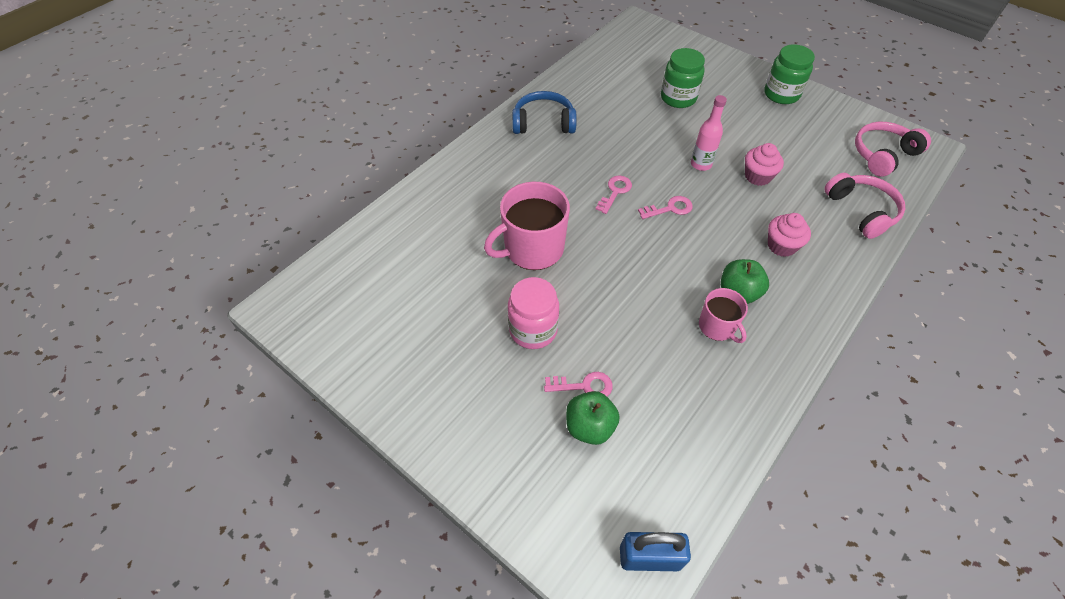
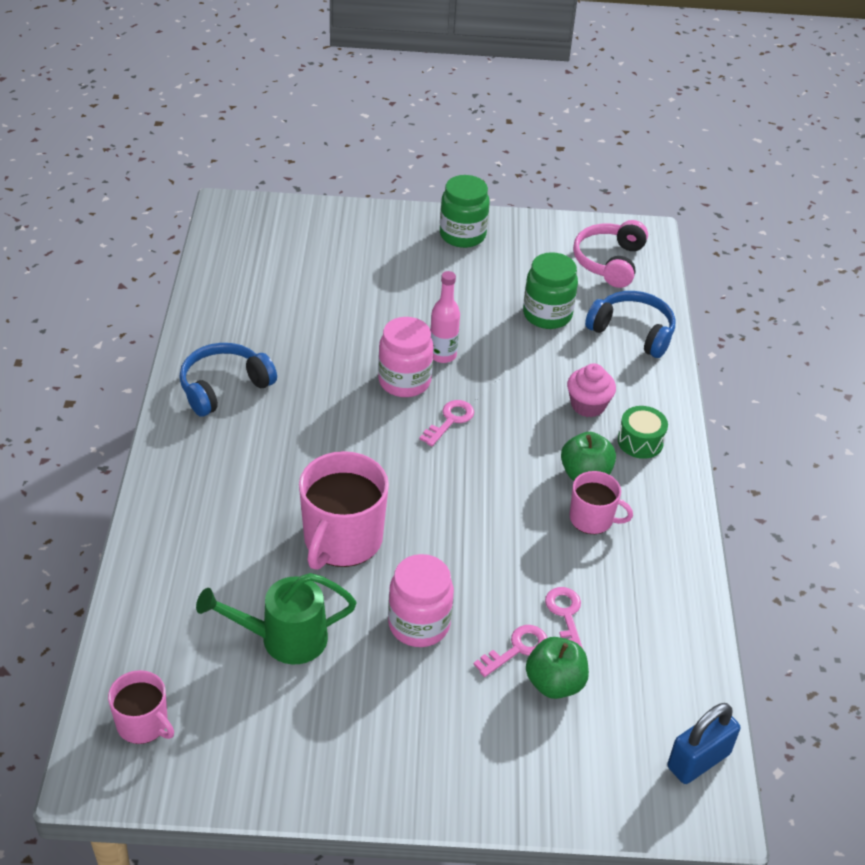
camera: 40 degrees left, 10 degrees down
(324, 294) = (143, 724): none -> pink mug
(443, 290) = (283, 639): none -> green watering can
(615, 192) = (377, 430): pink key -> pink key (565, 615)
(660, 169) = (404, 381): none -> pink jar
(678, 98) = (356, 287): green jar -> green jar (547, 315)
(757, 176) = (510, 341): pink cupcake -> none
(802, 291) = (640, 442): none -> green drum
(861, 211) = (632, 332): pink headphones -> blue headphones

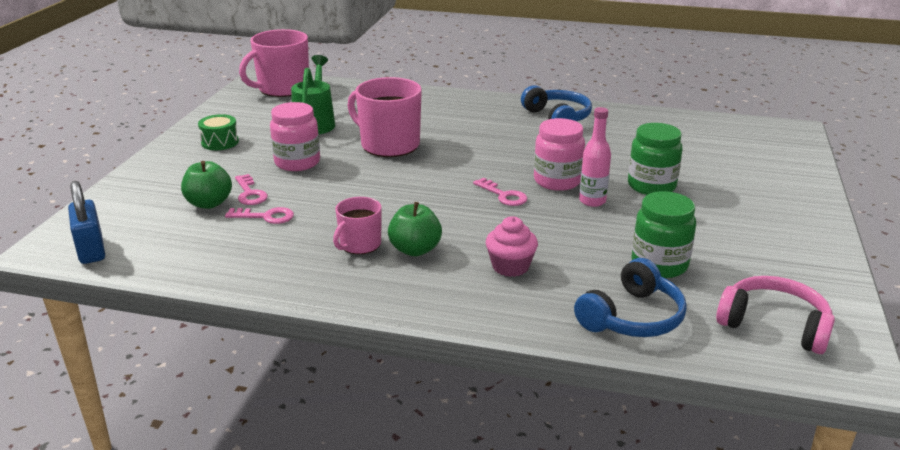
camera: 105 degrees right, 15 degrees down
(143, 724) = (282, 88): pink mug -> pink mug, size x1.76
(462, 235) = (795, 233): green jar -> green jar (651, 186)
(640, 442) = (449, 289): green drum -> green drum (220, 142)

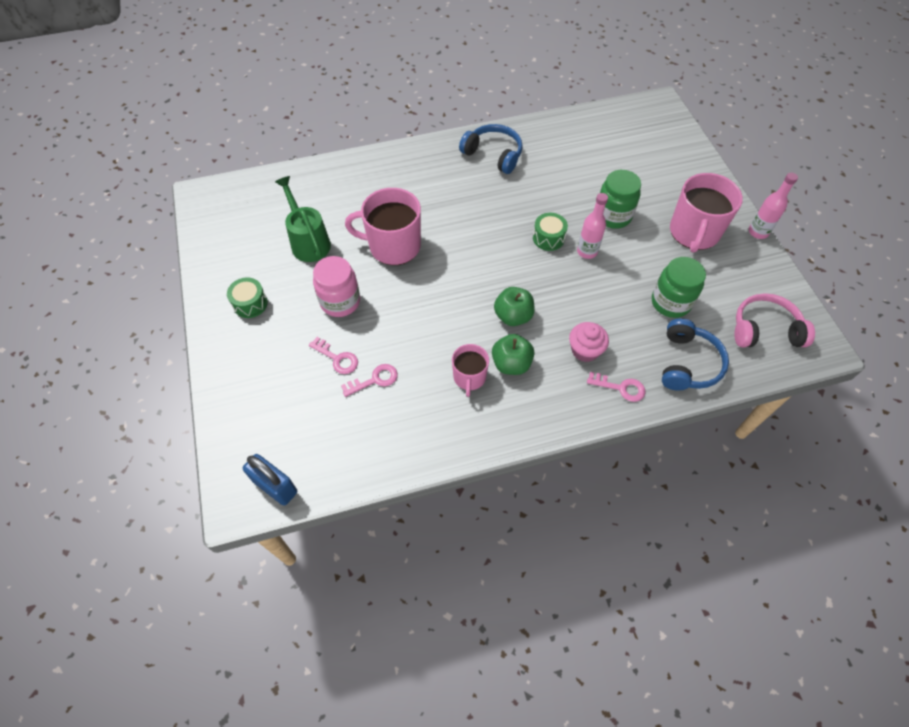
camera: 30 degrees left, 30 degrees up
(209, 203) = (316, 386): green apple -> green apple (513, 316)
(282, 88) = (235, 202): pink mug -> pink mug (694, 232)
(503, 195) = (524, 272): pink key -> pink key (620, 388)
(557, 181) = (548, 238): pink jar -> green drum
(840, 246) = (758, 232): none -> pink bottle

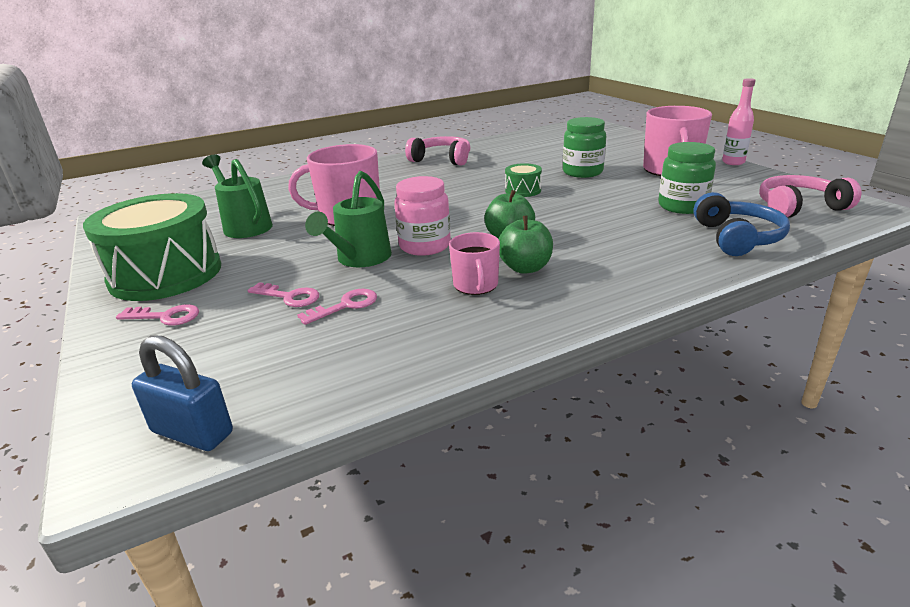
camera: 10 degrees left, 30 degrees down
(250, 304) = (166, 274): green drum -> green drum, size x2.32
(340, 302) = (288, 257): pink jar -> pink jar (425, 246)
(393, 319) = (360, 259): none -> green watering can
(493, 154) = (442, 159): blue headphones -> pink headphones
(585, 350) = (610, 246): pink cupcake -> none
(587, 251) = (569, 192): pink bottle -> none
(620, 388) = (673, 264): pink key -> pink key (165, 316)

